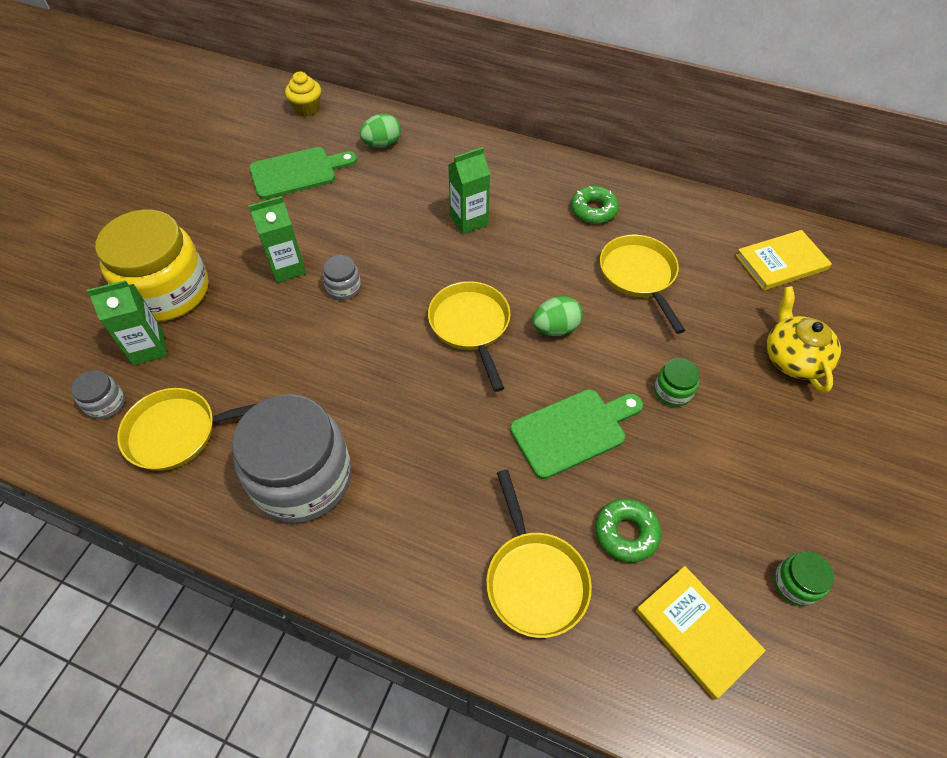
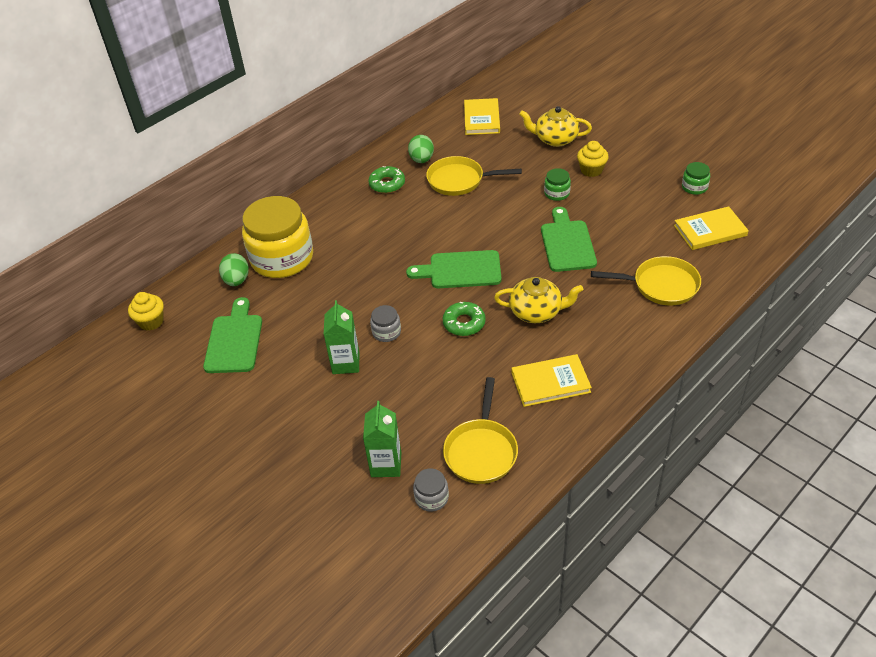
camera: 65 degrees left, 10 degrees down
(168, 291) = (328, 446): yellow jar -> yellow jar (282, 258)
(302, 478) = (550, 382): grey jar -> yellow book
(425, 429) = (536, 312): none -> yellow teapot
(469, 220) = (358, 249): green carton -> none
(471, 326) = (460, 270): yellow pan -> green cutting board
(555, 328) = (483, 230): green egg -> green egg (421, 160)
(626, 533) = (644, 240): green donut -> green donut (464, 323)
(750, 422) = (591, 170): none -> yellow cupcake

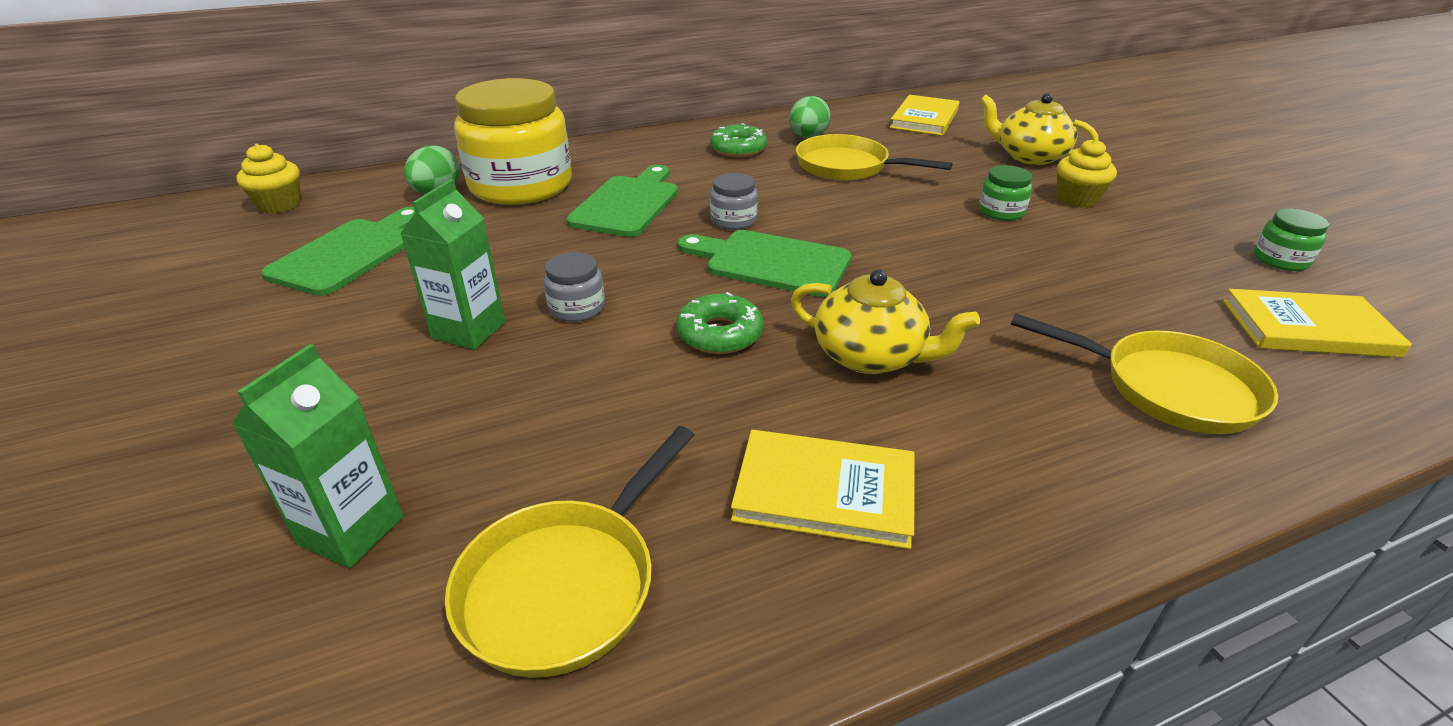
camera: 20 degrees right, 10 degrees down
(431, 498) = (362, 653): grey jar -> grey jar (733, 220)
(567, 243) = (987, 275): green cutting board -> green cutting board (627, 204)

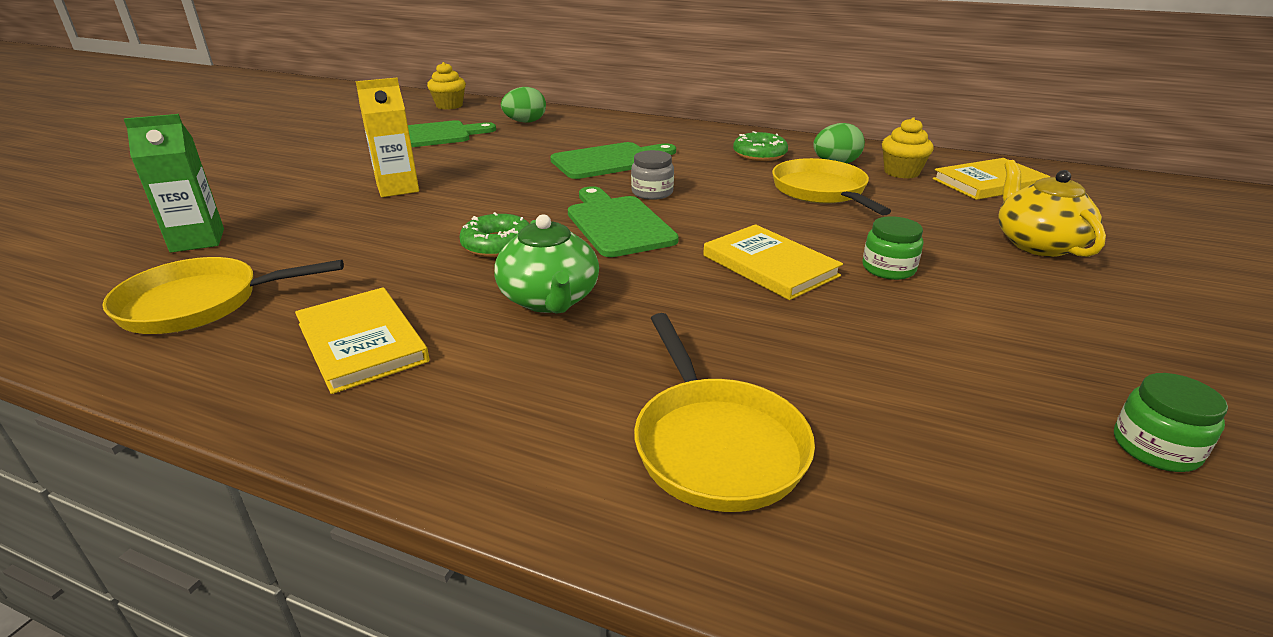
camera: 45 degrees right, 5 degrees down
(469, 330) = (397, 188): green carton -> yellow carton
(521, 186) = (573, 132): yellow jar -> none
(577, 308) = (462, 200): grey jar -> none
(871, 356) = (550, 299): yellow teapot -> green teapot
(1077, 199) = (1004, 292): yellow cupcake -> yellow cupcake (901, 172)
(1308, 328) = (1012, 507): yellow book -> yellow book (770, 266)

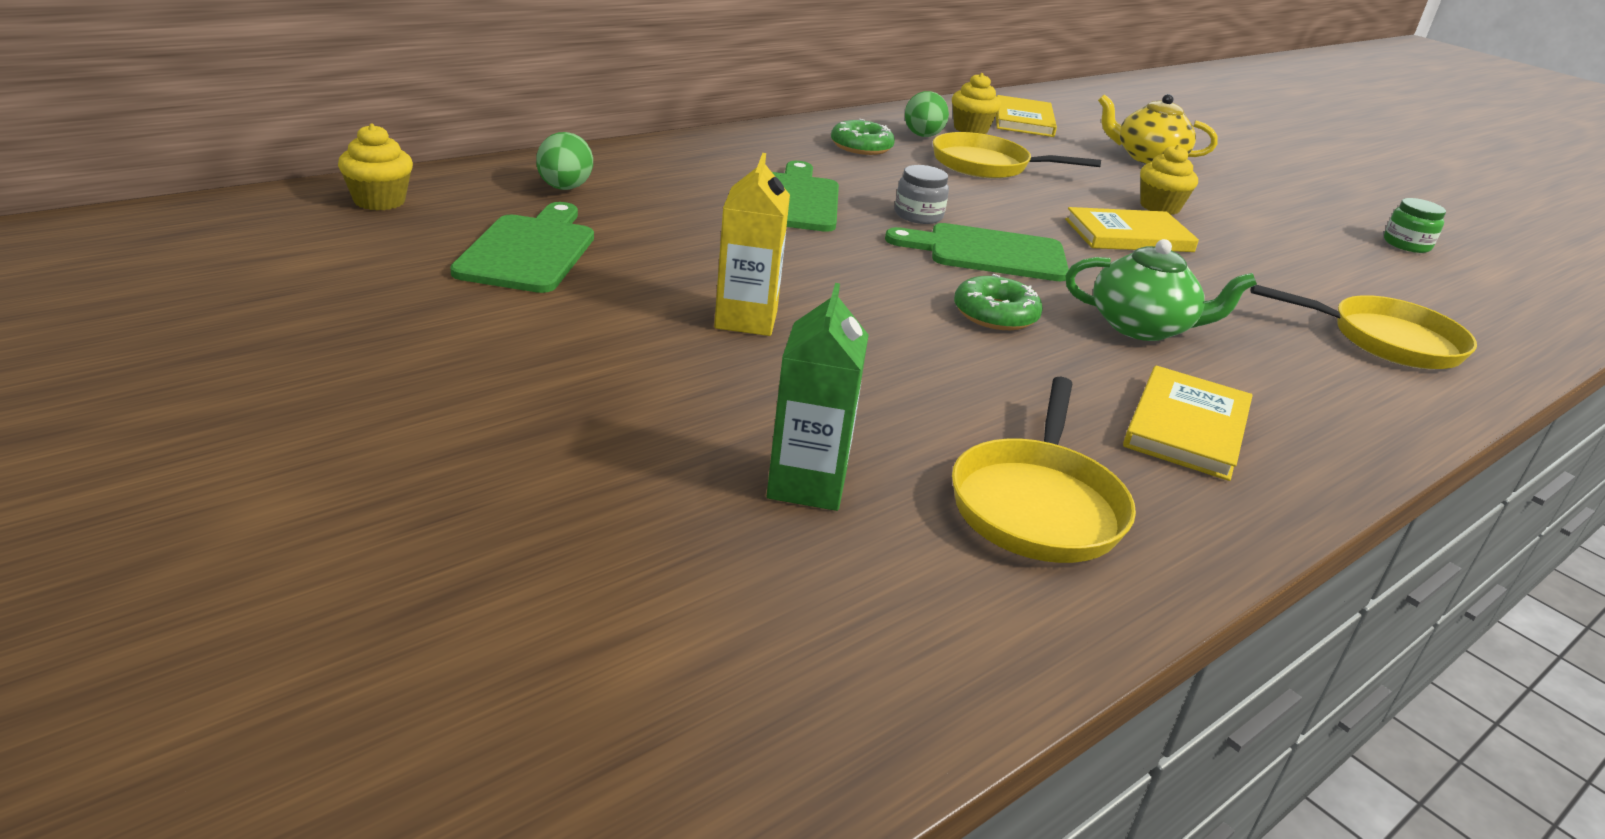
camera: 65 degrees left, 0 degrees up
(362, 342) = (1187, 427): yellow book -> yellow book turned 60 degrees counterclockwise
(888, 268) = (1159, 207): green jar -> yellow cupcake

